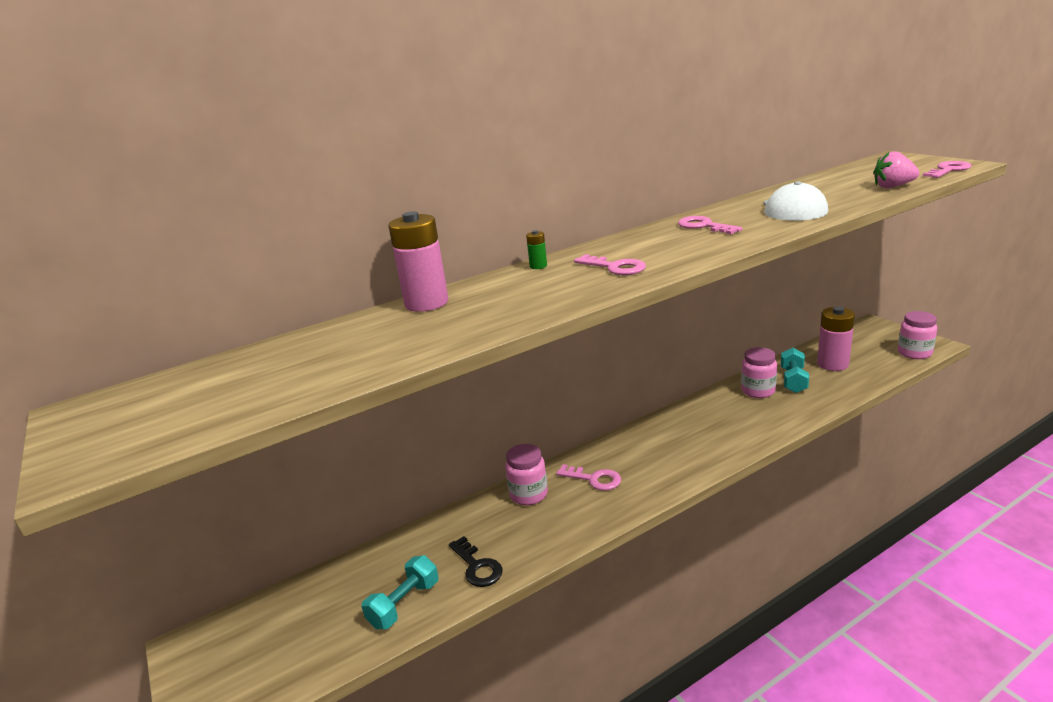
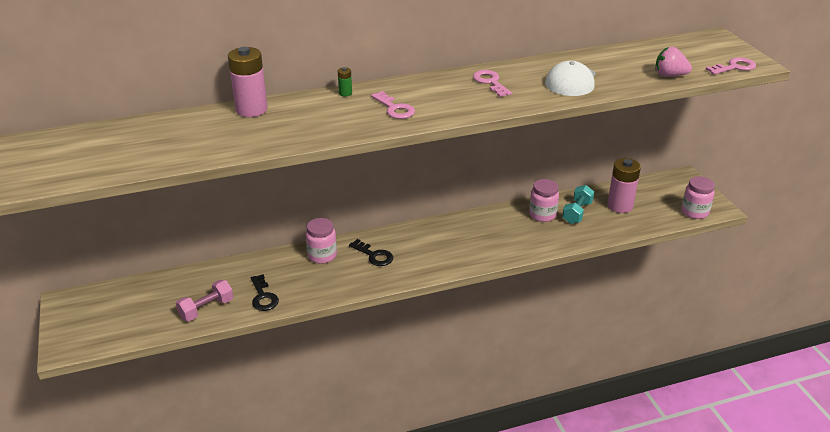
camera: 10 degrees right, 10 degrees up
(404, 604) = (206, 309): turquoise dumbbell -> pink dumbbell
(594, 479) = (374, 255): pink key -> black key

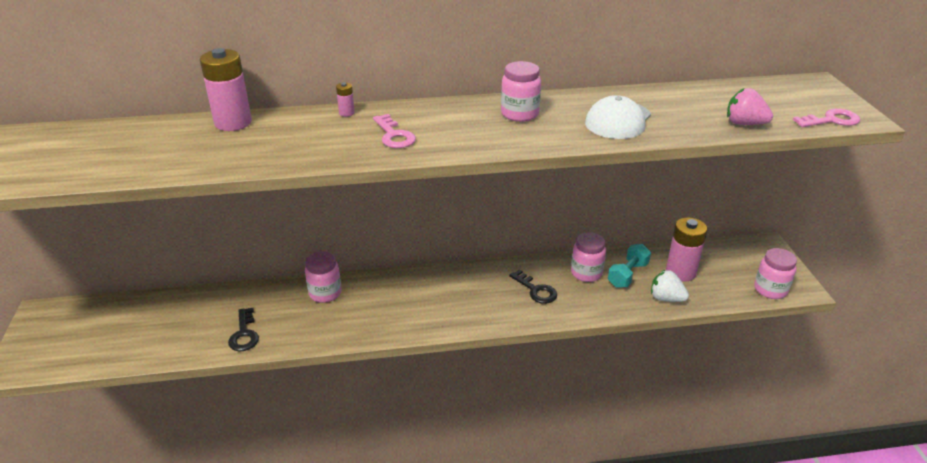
camera: 10 degrees right, 0 degrees up
(206, 309) = (179, 341): pink dumbbell -> none
(345, 93) = (346, 113): green battery -> pink battery
(374, 255) = (381, 300): black key -> black key (536, 290)
(490, 82) = (519, 114): pink key -> pink jar
(613, 228) = (666, 298): none -> white strawberry

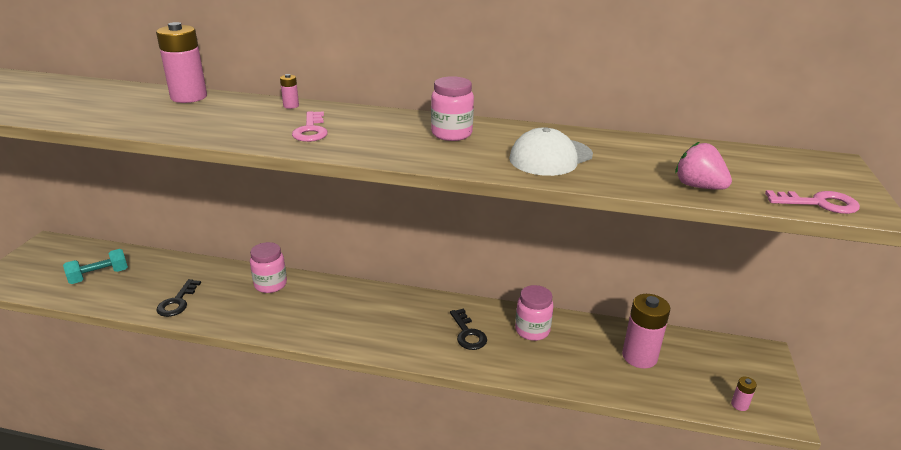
camera: 20 degrees right, 5 degrees down
(627, 275) = (576, 344): turquoise dumbbell -> turquoise dumbbell (99, 276)
(666, 298) = (605, 380): white strawberry -> none
(770, 290) = (739, 405): pink jar -> pink battery

